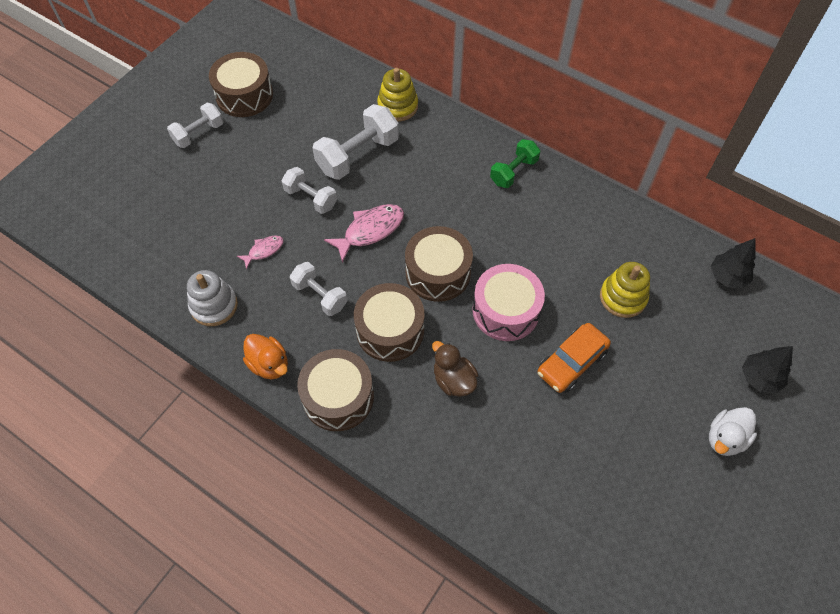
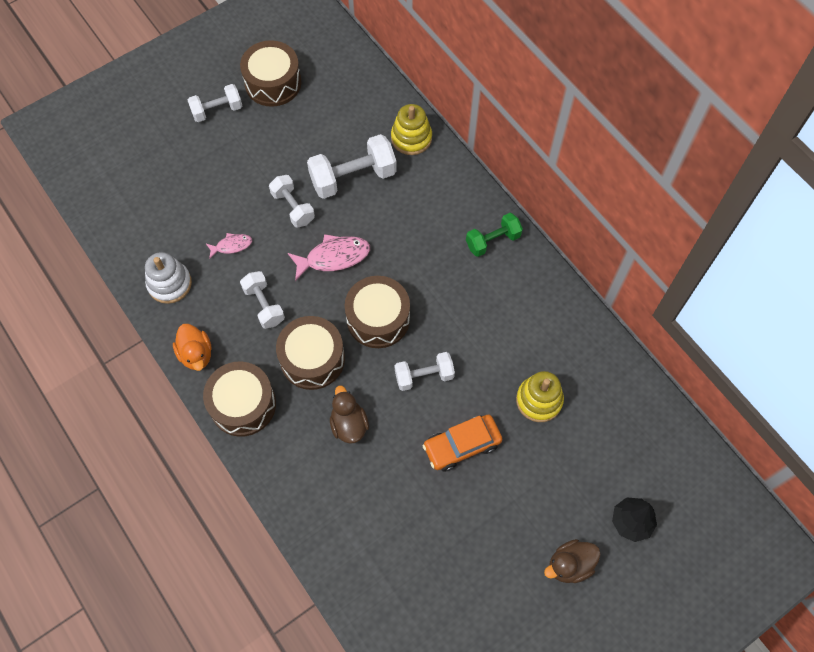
camera: 20 degrees right, 5 degrees up
(506, 311) = (424, 376): pink drum -> white dumbbell
(725, 438) = (570, 565): white duck -> brown duck
(727, 276) = (650, 414): black tree -> none

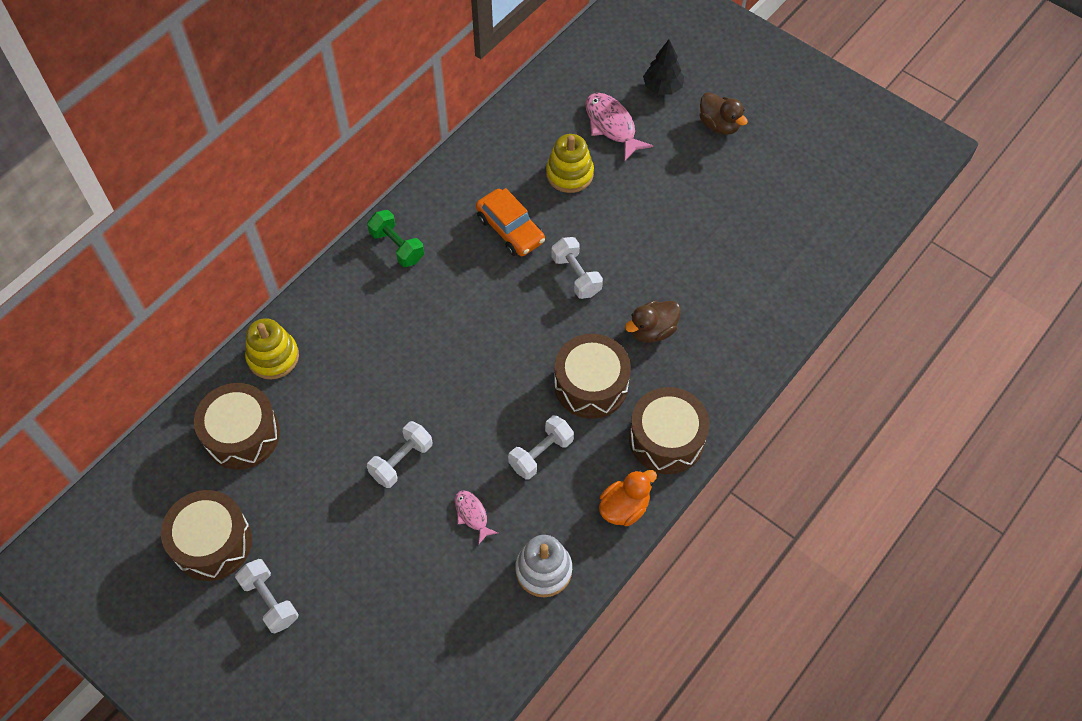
camera: 105 degrees left, 5 degrees down
(333, 257) = (458, 398): pink fish -> pink fish (612, 125)
(353, 177) = (344, 406): white dumbbell -> none
(378, 319) = (523, 333): brown drum -> brown drum (242, 434)
(462, 445) = (639, 227): orange car -> orange car (510, 229)

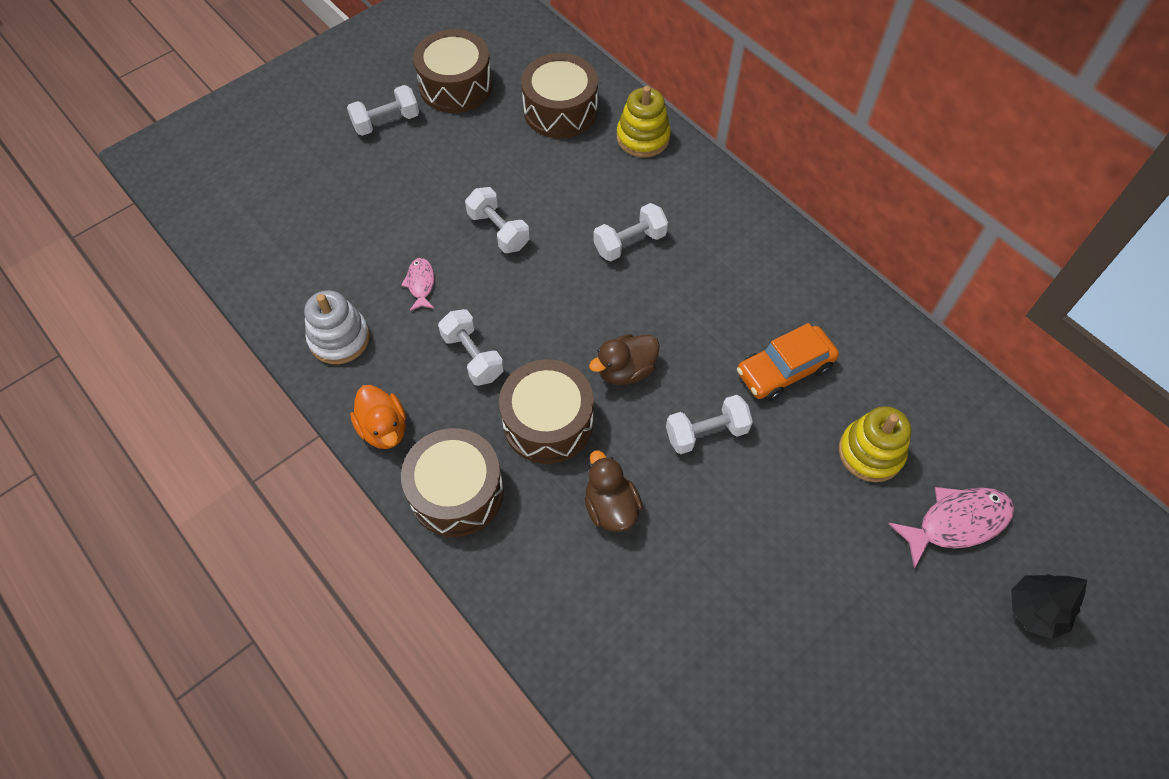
camera: 100 degrees right, 0 degrees up
(397, 246) = (769, 253): green dumbbell -> none
(401, 351) = (629, 243): none -> white dumbbell
(472, 515) = (421, 284): pink fish -> pink fish turned 75 degrees counterclockwise
(719, 125) = (961, 682): brown duck -> brown duck (625, 370)

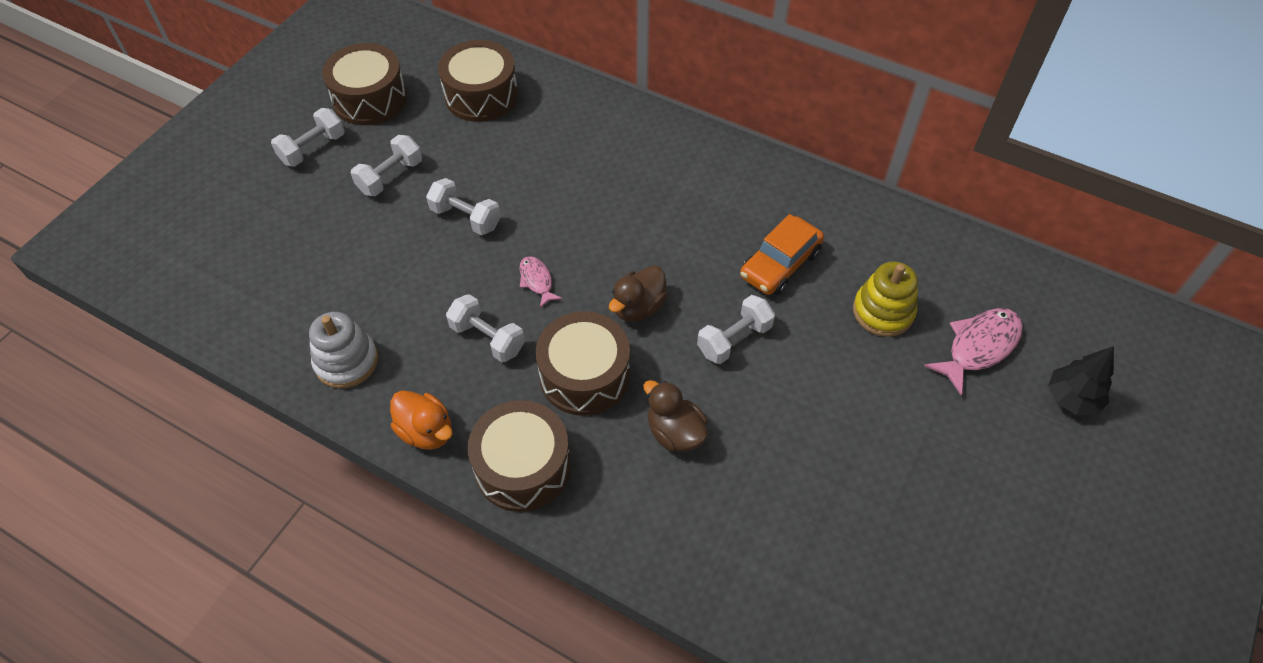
camera: 20 degrees left, 5 degrees down
(421, 284) = (408, 287): pink fish -> pink fish (537, 281)
(629, 243) = (595, 194): white dumbbell -> white dumbbell (390, 177)
(643, 137) = (569, 100): yellow stacking toy -> none

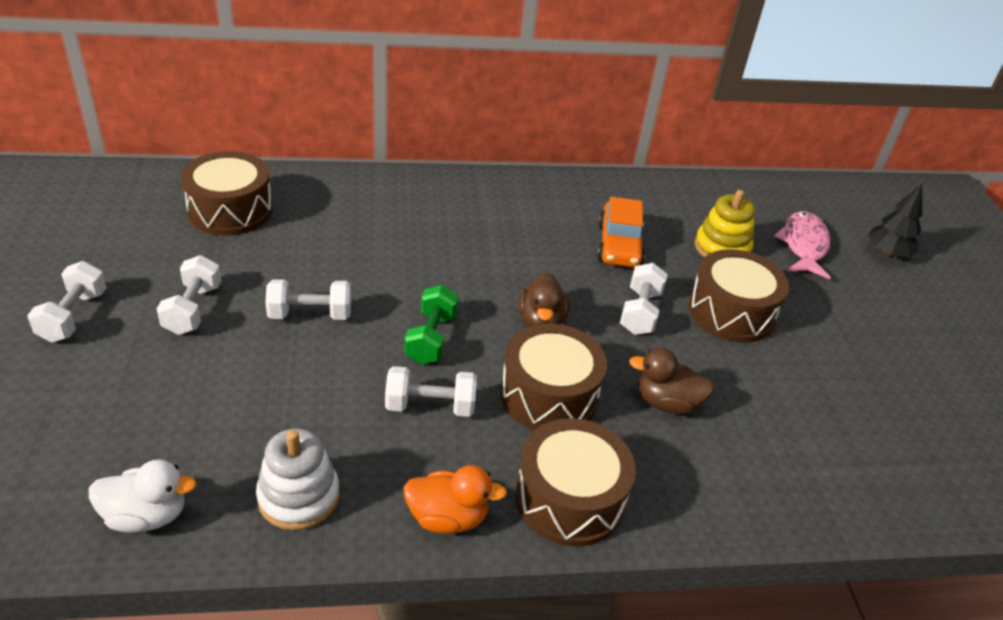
camera: 40 degrees left, 15 degrees down
(252, 325) = (146, 516): none -> white duck
(370, 99) = (104, 250): brown drum -> brown drum (731, 312)
(537, 281) = (431, 338): pink fish -> green dumbbell

